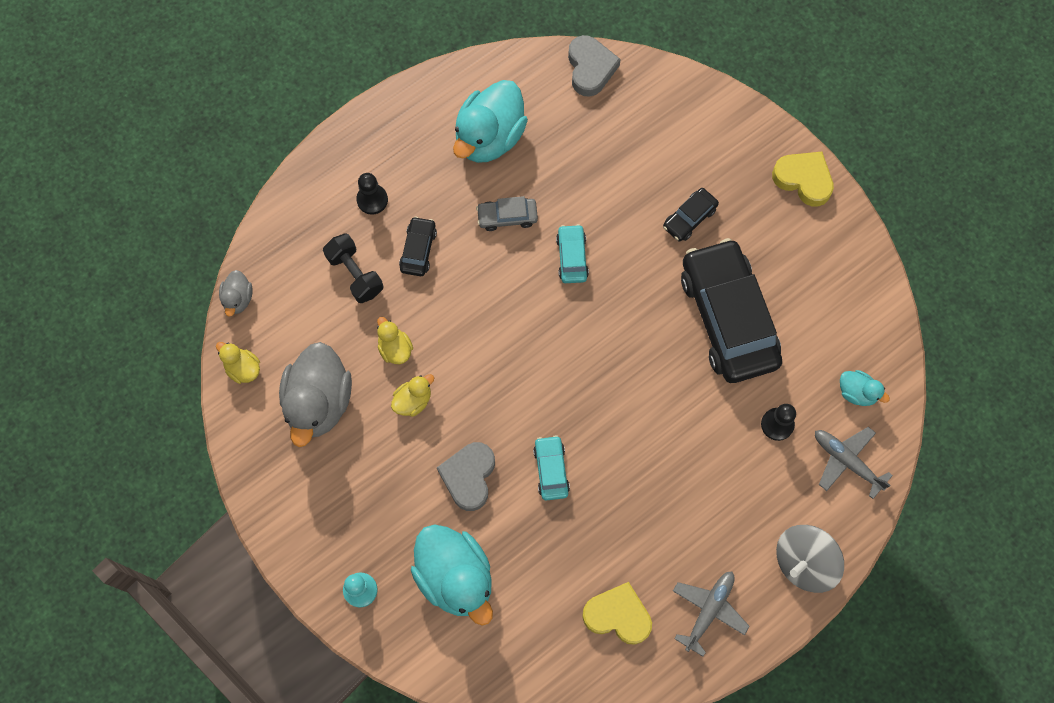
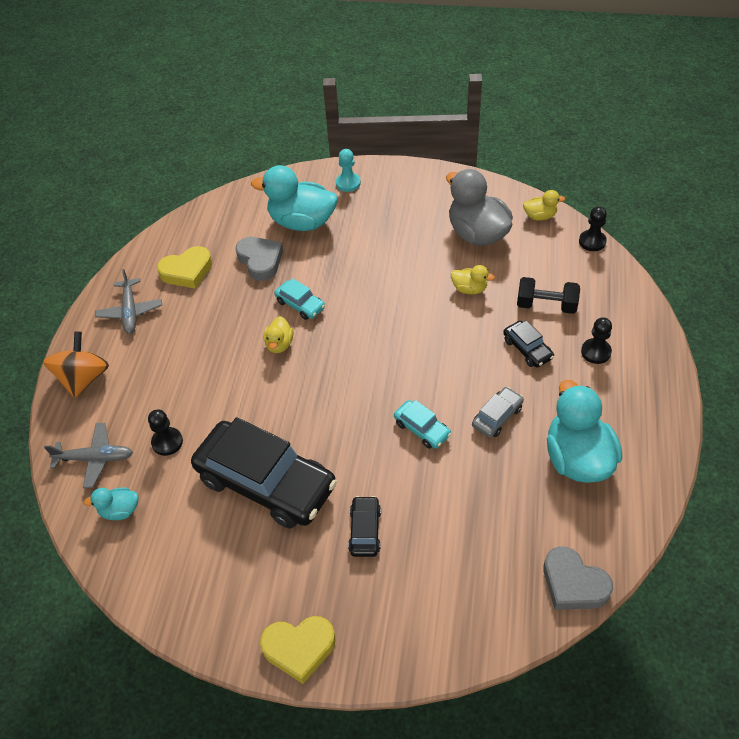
camera: 140 degrees right, 20 degrees down
(238, 299) = (592, 241): grey duck -> black pawn
(413, 401) = (425, 274): yellow duck -> yellow duck (279, 344)
(469, 477) = (347, 266): grey heart -> grey heart (260, 261)
(804, 562) = (83, 378): grey spinning top -> orange spinning top

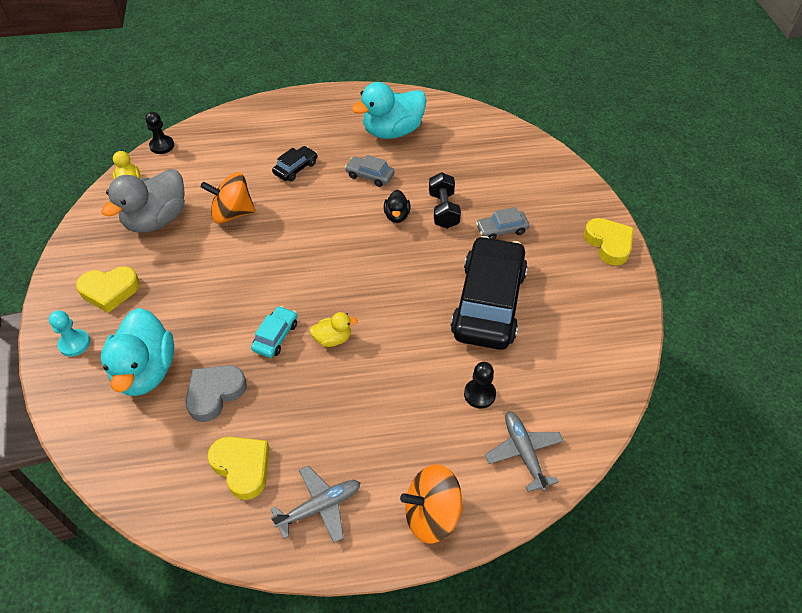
camera: 110 degrees left, 0 degrees up
(120, 510) = (566, 405): turquoise duck -> none
(365, 530) = (501, 230): black car -> grey car
(397, 202) = (110, 291): none -> yellow heart
(422, 429) = (397, 216): turquoise car -> black duck
(469, 289) = (232, 213): yellow duck -> orange spinning top
(546, 305) = (244, 164): black dumbbell -> black dumbbell (443, 210)
(573, 584) = (489, 123): grey heart -> none
(596, 352) = (289, 132): black pawn -> none

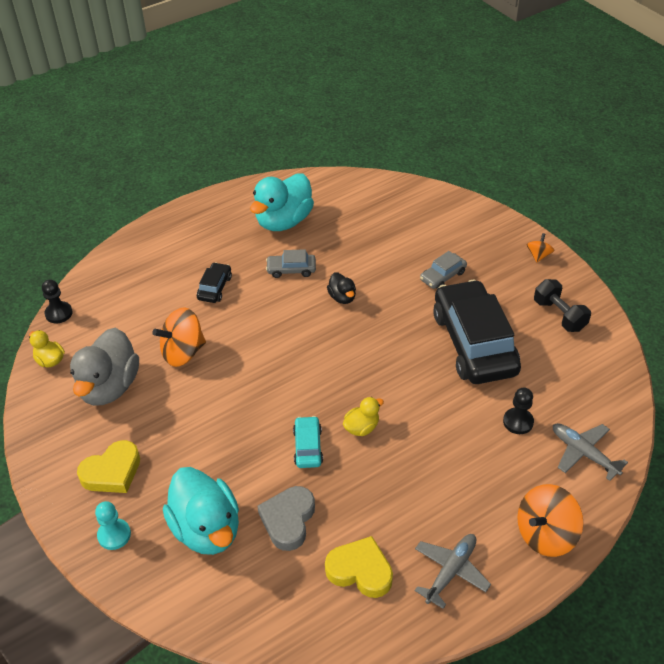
camera: 25 degrees left, 5 degrees down
(443, 210) = (380, 277): black dumbbell -> black dumbbell (559, 315)
(609, 244) = (538, 255): yellow heart -> orange spinning top

